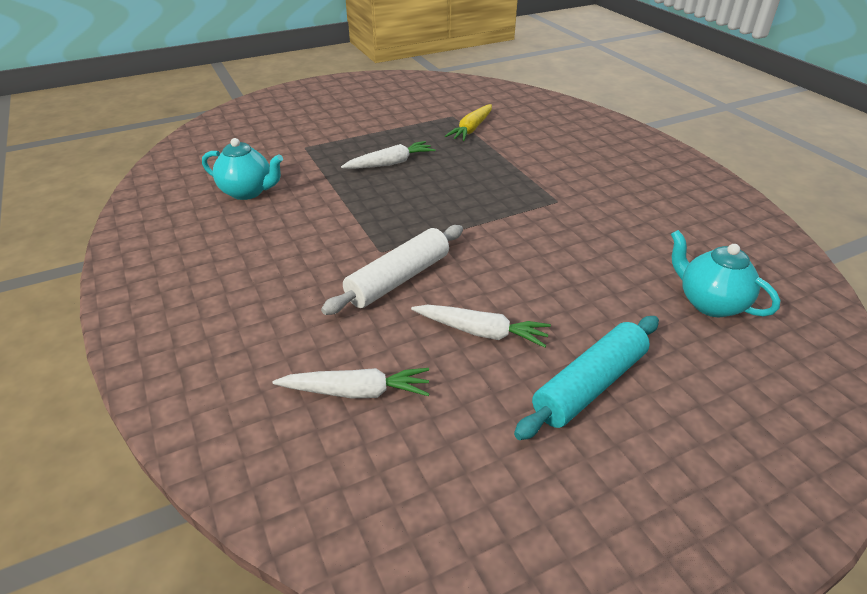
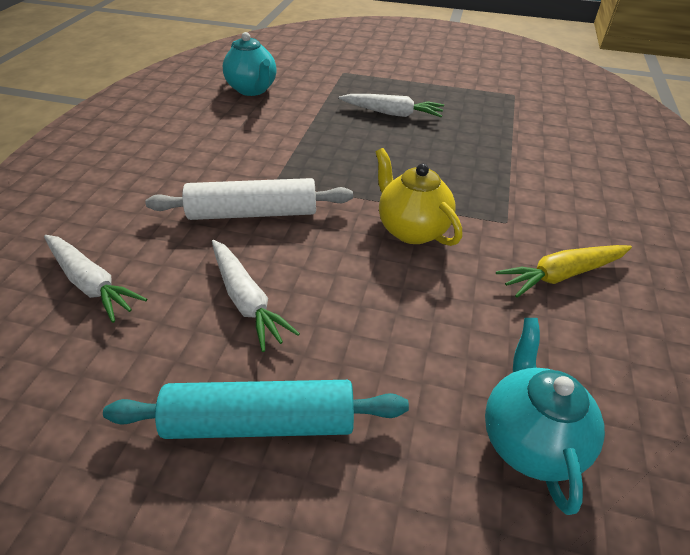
camera: 40 degrees right, 5 degrees up
(471, 129) = (516, 113): yellow carrot -> yellow carrot (561, 275)
(514, 233) = (411, 229): none -> yellow teapot

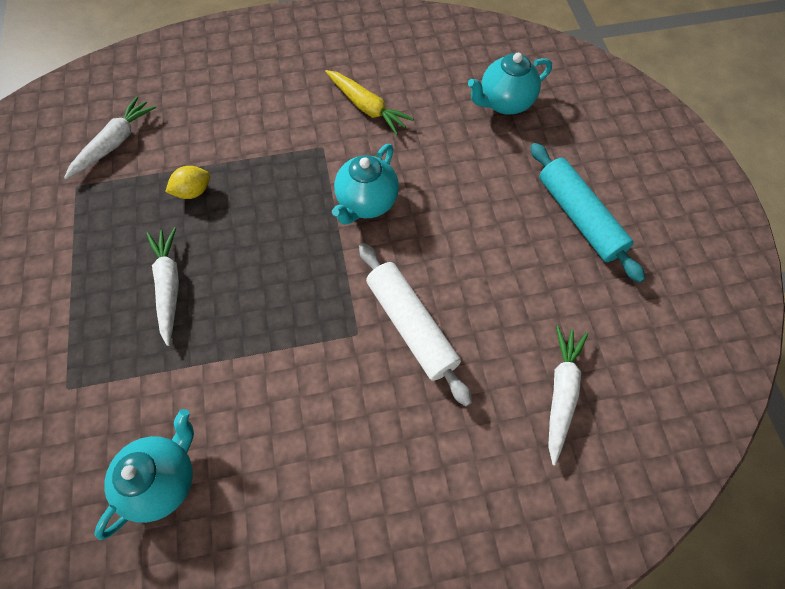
camera: 115 degrees left, 20 degrees up
(247, 300) = (505, 273): white carrot -> white carrot (115, 143)
(411, 229) = (366, 203): yellow teapot -> turquoise teapot
(482, 139) = (193, 191): none -> yellow lemon

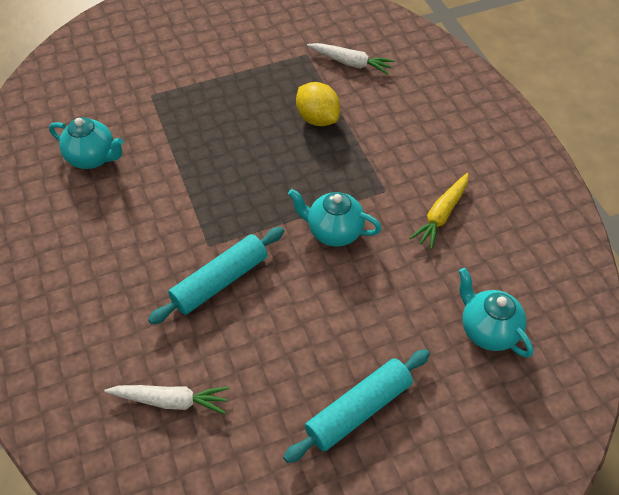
camera: 80 degrees right, 10 degrees down
(169, 286) = (233, 125): white carrot -> none
(193, 191) = (317, 118): yellow lemon -> yellow lemon, size x1.60
(411, 326) = (220, 281): white rolling pin -> turquoise rolling pin

